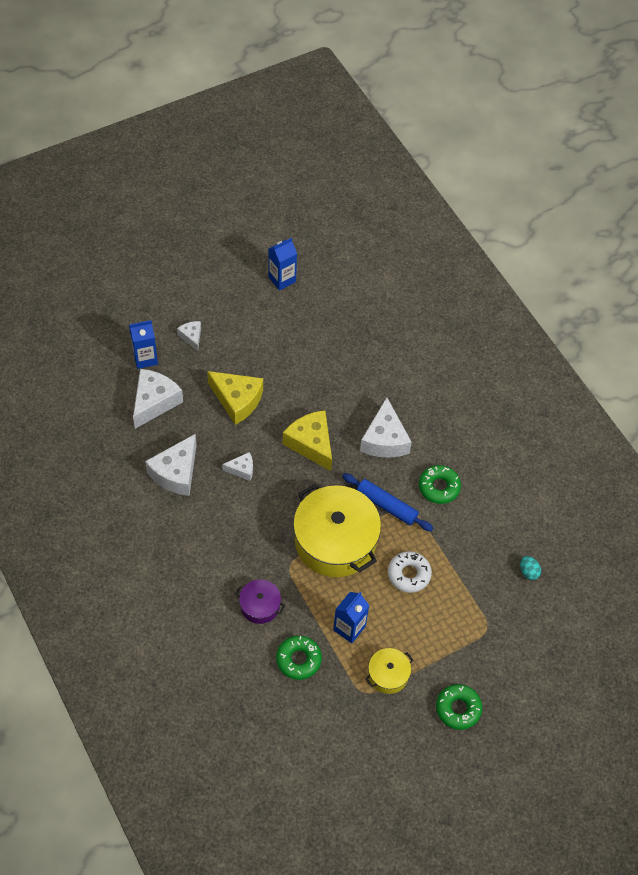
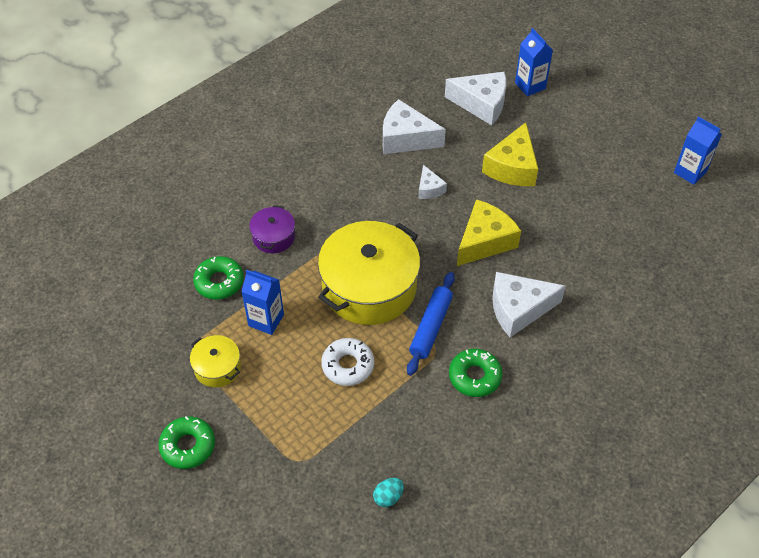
camera: 80 degrees right, 5 degrees down
(191, 337) = (573, 114): white cheese -> none

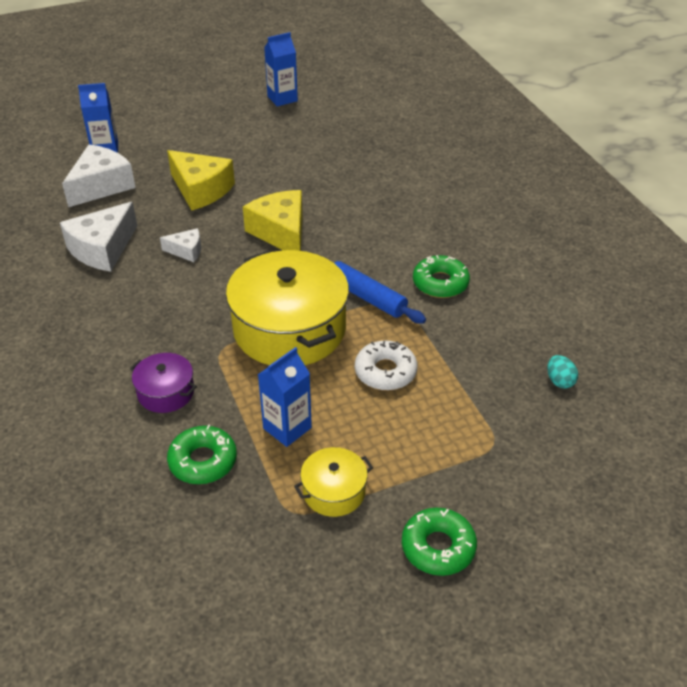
camera: 70 degrees left, 10 degrees down
(518, 309) = (375, 234): white cheese -> none

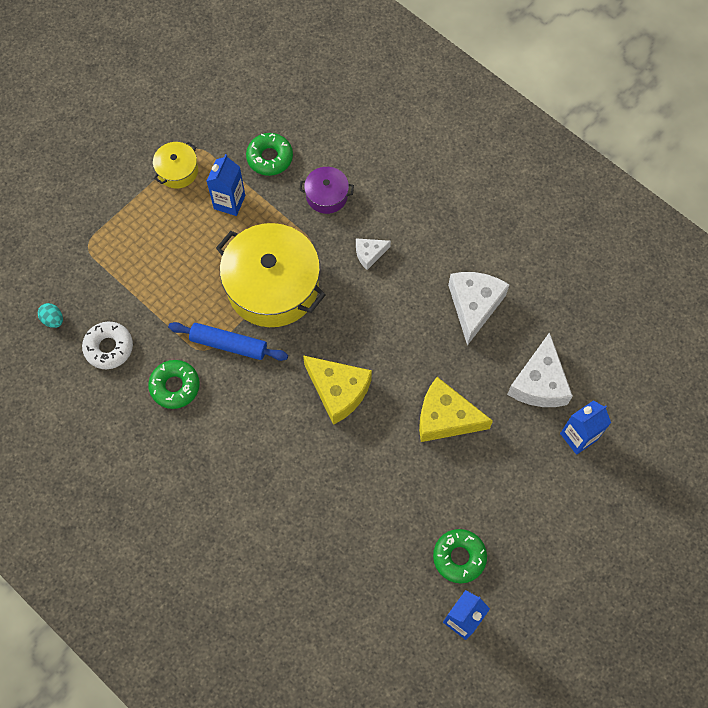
camera: 155 degrees right, 25 degrees up
(186, 251) = (404, 333): white cheese -> white cheese (369, 254)
(385, 372) = (183, 275): white donut -> white donut (109, 348)
(438, 547) = (101, 161): green donut -> green donut (459, 557)

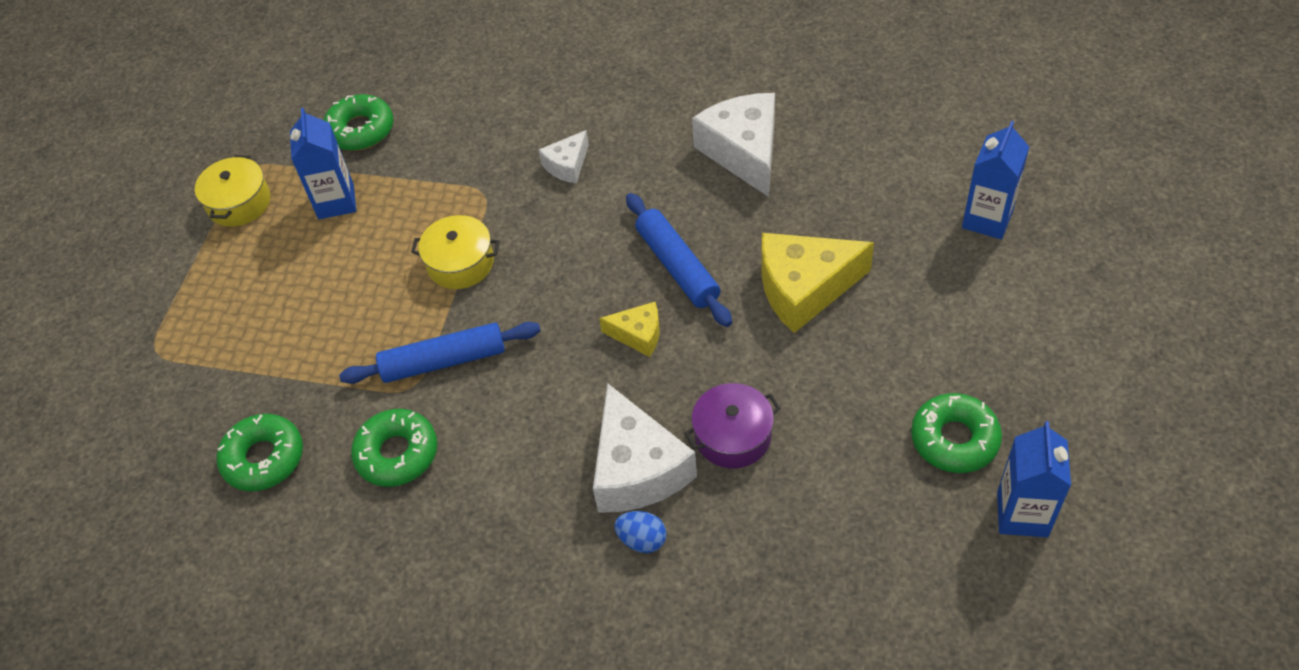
camera: 25 degrees left, 15 degrees down
(53, 319) = (153, 468): turquoise egg -> none
(109, 348) = (264, 458): white donut -> green donut
(265, 512) = (642, 540): none -> blue egg
(272, 286) = (460, 263): yellow pot -> yellow pot, size x0.47
(327, 195) = (465, 133): purple pot -> purple pot (733, 436)
(338, 391) = (638, 334): yellow cheese -> yellow cheese, size x0.53
(386, 361) = (677, 266): none -> blue rolling pin
(539, 383) = (891, 189): white cheese -> white cheese (637, 469)

